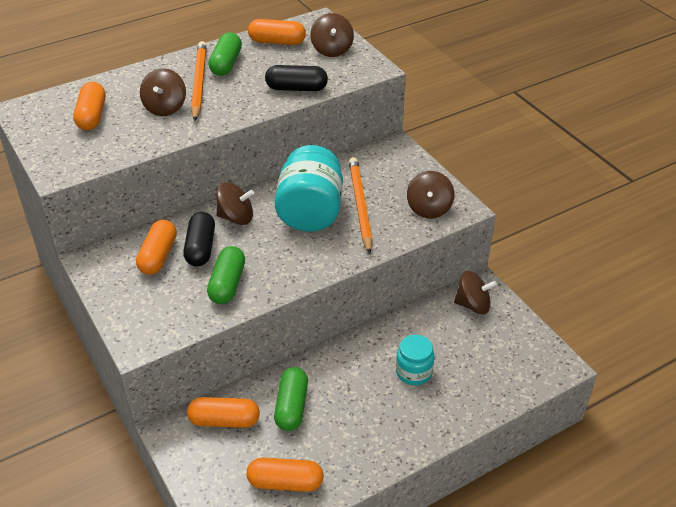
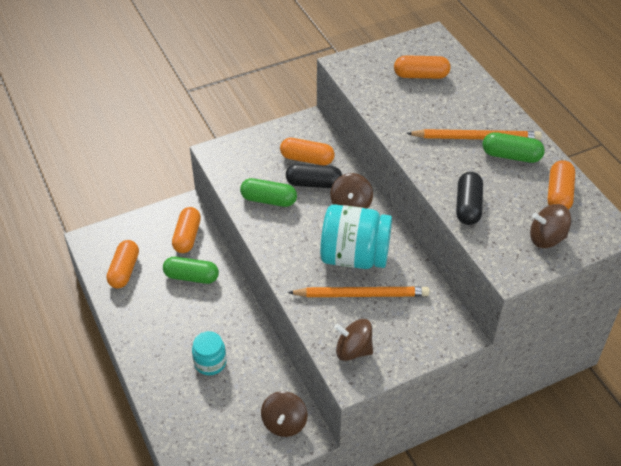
camera: 95 degrees right, 5 degrees up
(165, 107) = (433, 117): brown spinning top -> none

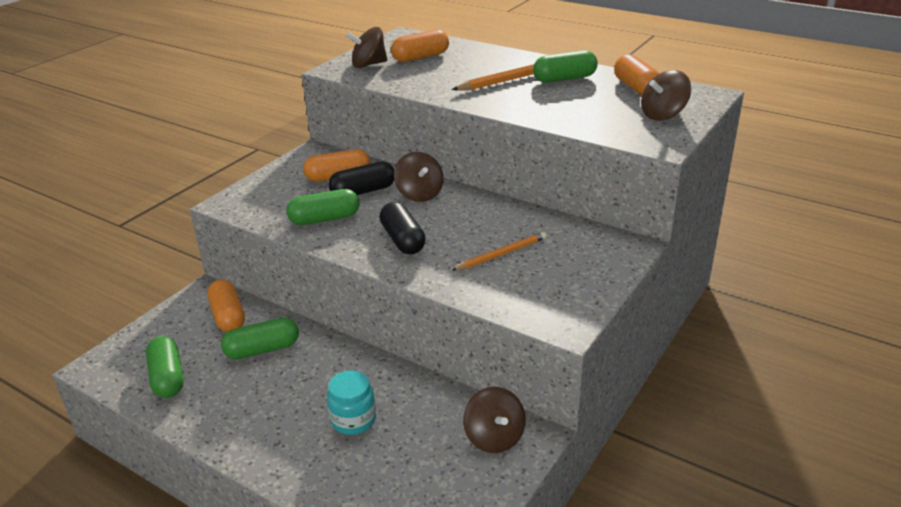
camera: 30 degrees left, 15 degrees down
(124, 270) = (167, 377): orange capsule -> green capsule
(353, 350) = (541, 301): brown spinning top -> brown spinning top (369, 65)
(354, 256) = (463, 229): turquoise jar -> none
(362, 294) = (502, 254): orange pencil -> orange pencil, size x0.64
(468, 206) = (567, 118): black capsule -> black capsule (403, 240)

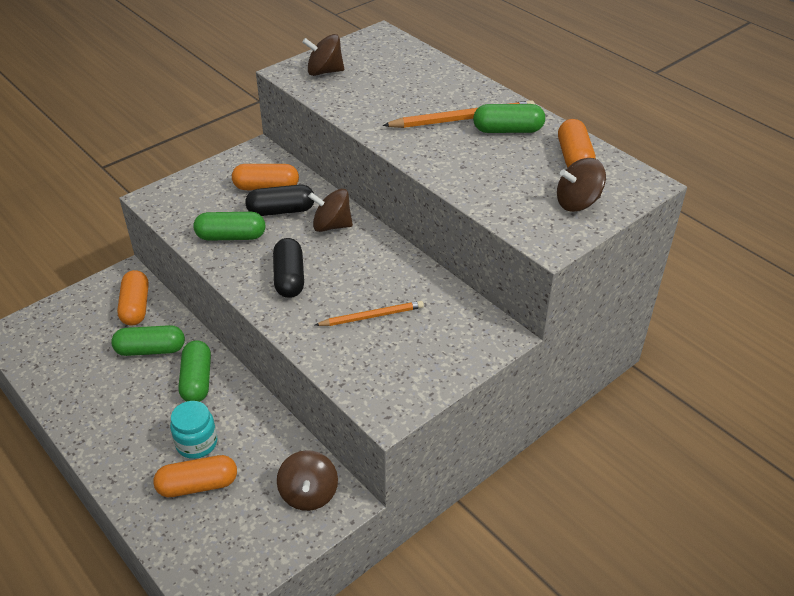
camera: 15 degrees right, 10 degrees up
(167, 377) = (62, 359): green capsule -> green capsule (197, 380)
(419, 194) = (331, 225): brown spinning top -> brown spinning top turned 105 degrees clockwise
(420, 57) = (380, 70): orange capsule -> orange capsule (198, 485)

